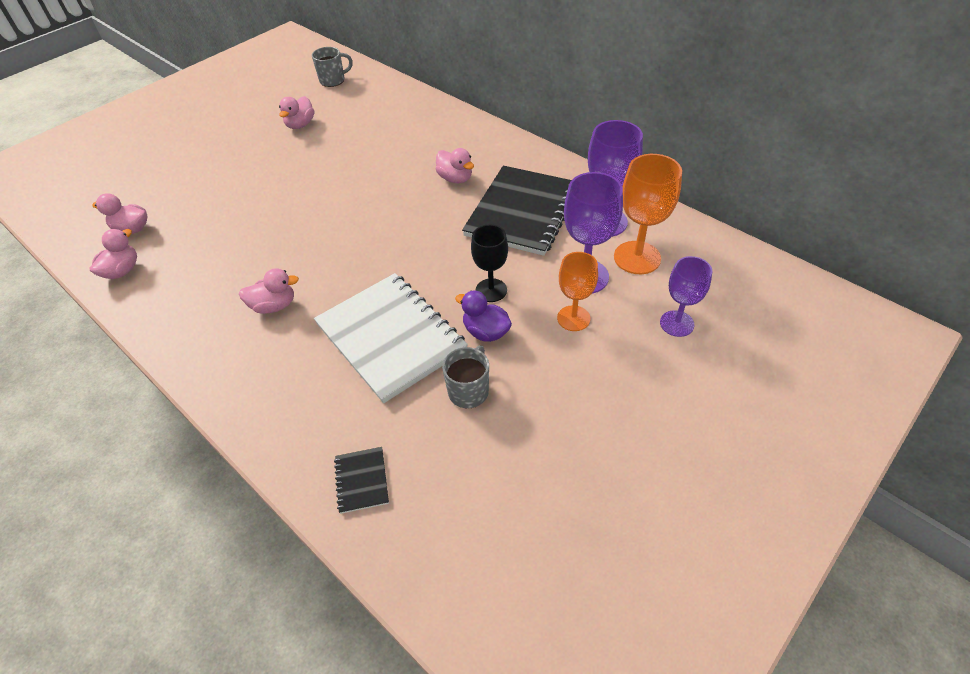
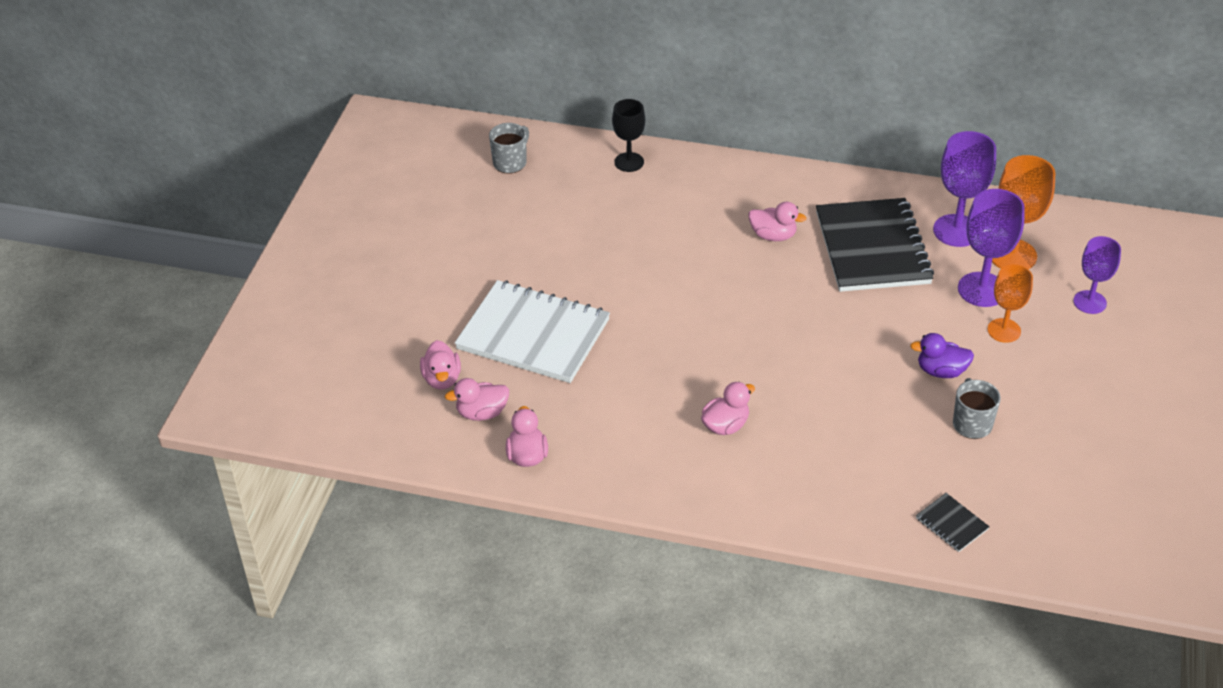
camera: 30 degrees left, 5 degrees down
(300, 125) = (535, 231): pink duck -> pink duck (442, 379)
(391, 337) = (863, 409): white notebook -> white notebook (533, 334)
(491, 290) = (912, 333): black goblet -> black goblet (629, 162)

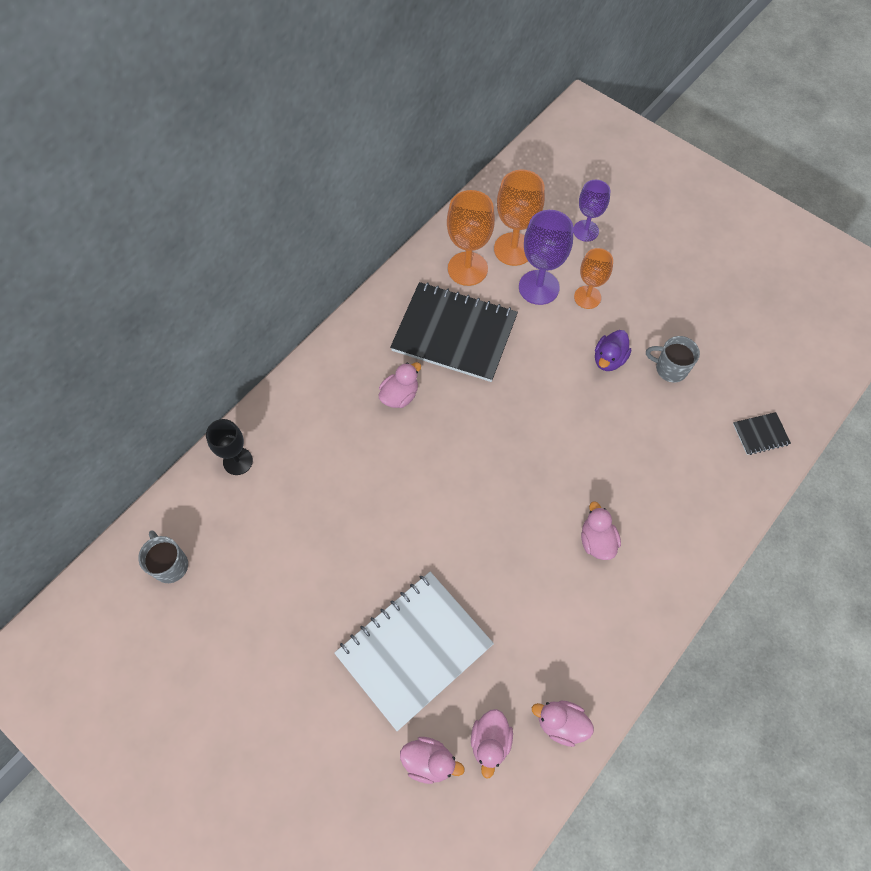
camera: 65 degrees left, 20 degrees up
(956, 231) = (467, 269): purple goblet -> orange goblet

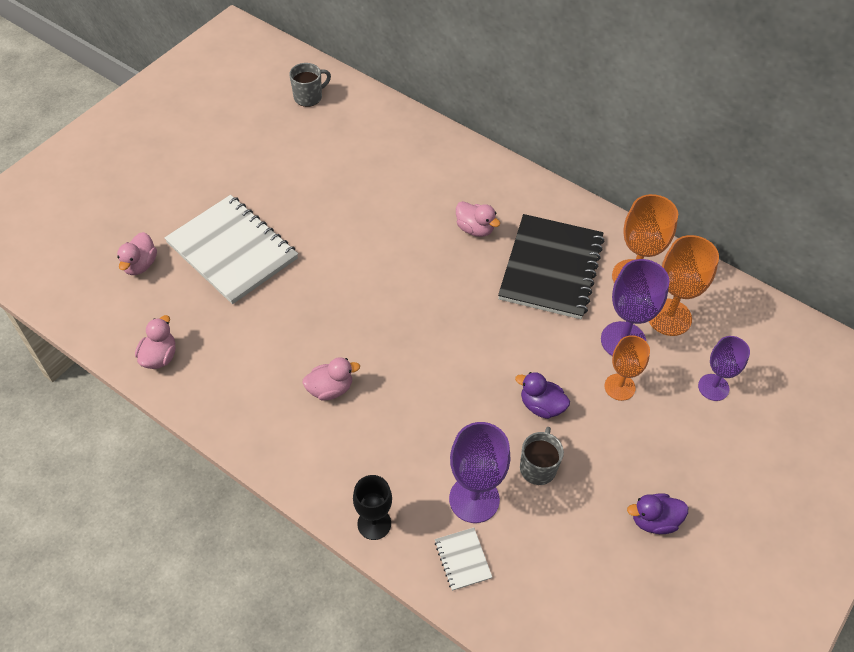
camera: 85 degrees right, 10 degrees down
(238, 461) = (399, 126): black goblet -> black goblet (374, 523)
(490, 742) = (150, 305): pink duck -> none
(704, 421) = (474, 499): none -> purple goblet
(711, 292) = (654, 520): none -> purple duck
(760, 434) = (462, 559): black notebook -> white notebook

